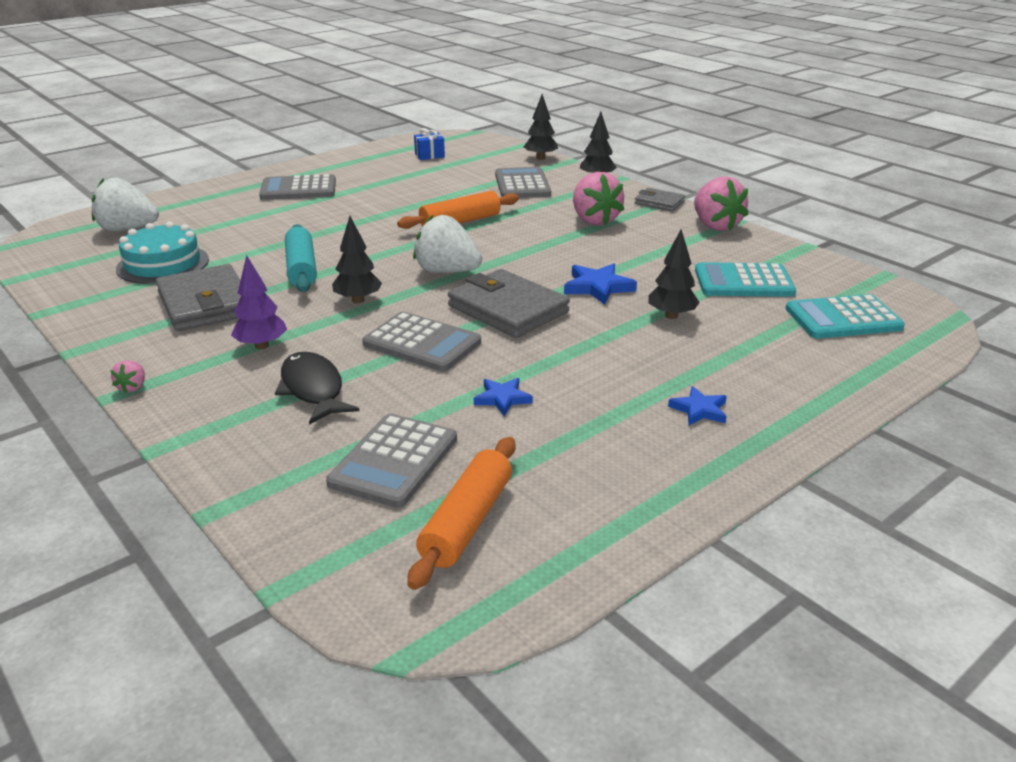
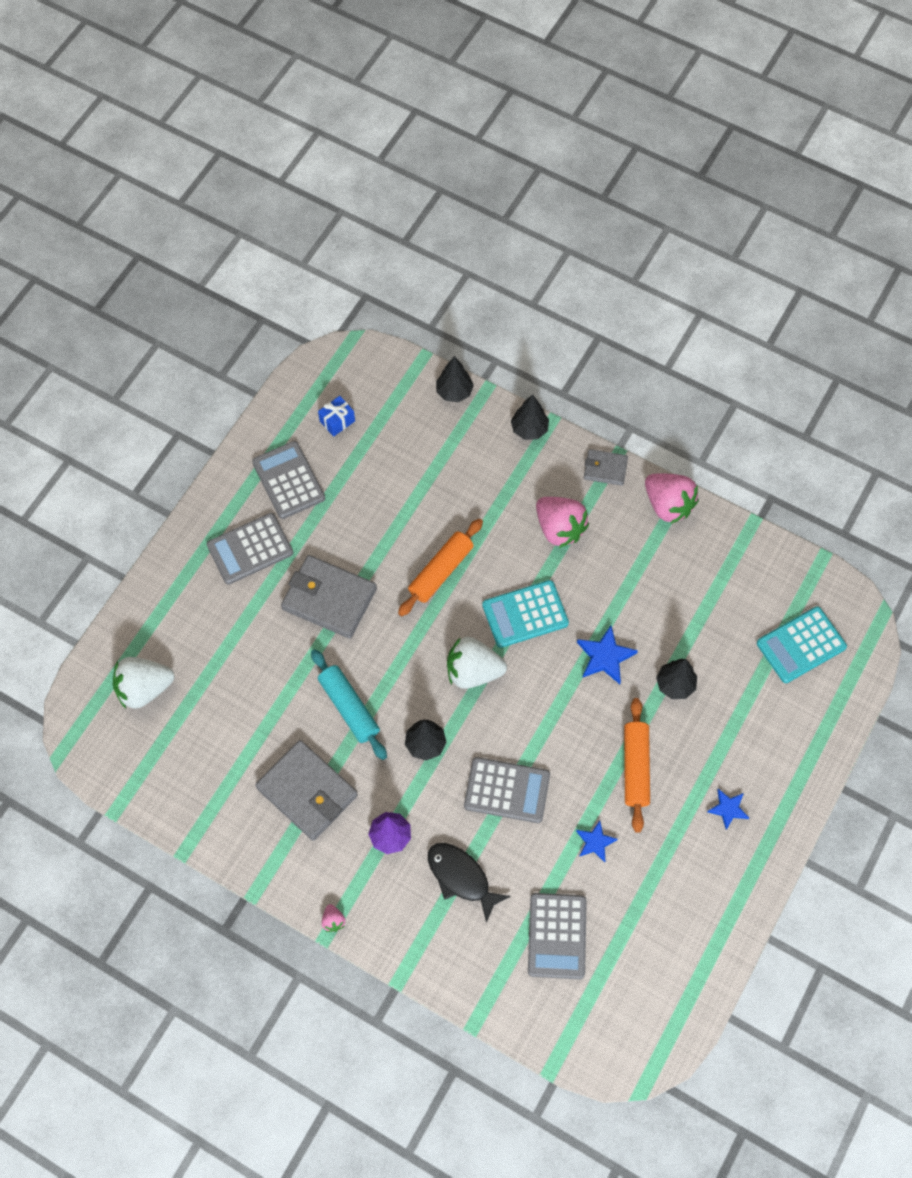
camera: 20 degrees left, 35 degrees up
(163, 264) = (225, 740): turquoise cake -> none
(466, 522) = (627, 976): orange rolling pin -> orange rolling pin (635, 767)
(508, 309) = (549, 717): grey wallet -> grey wallet (329, 599)
(522, 184) = (462, 467): grey calculator -> grey calculator (288, 480)
(743, 282) = (716, 608): turquoise calculator -> turquoise calculator (525, 614)

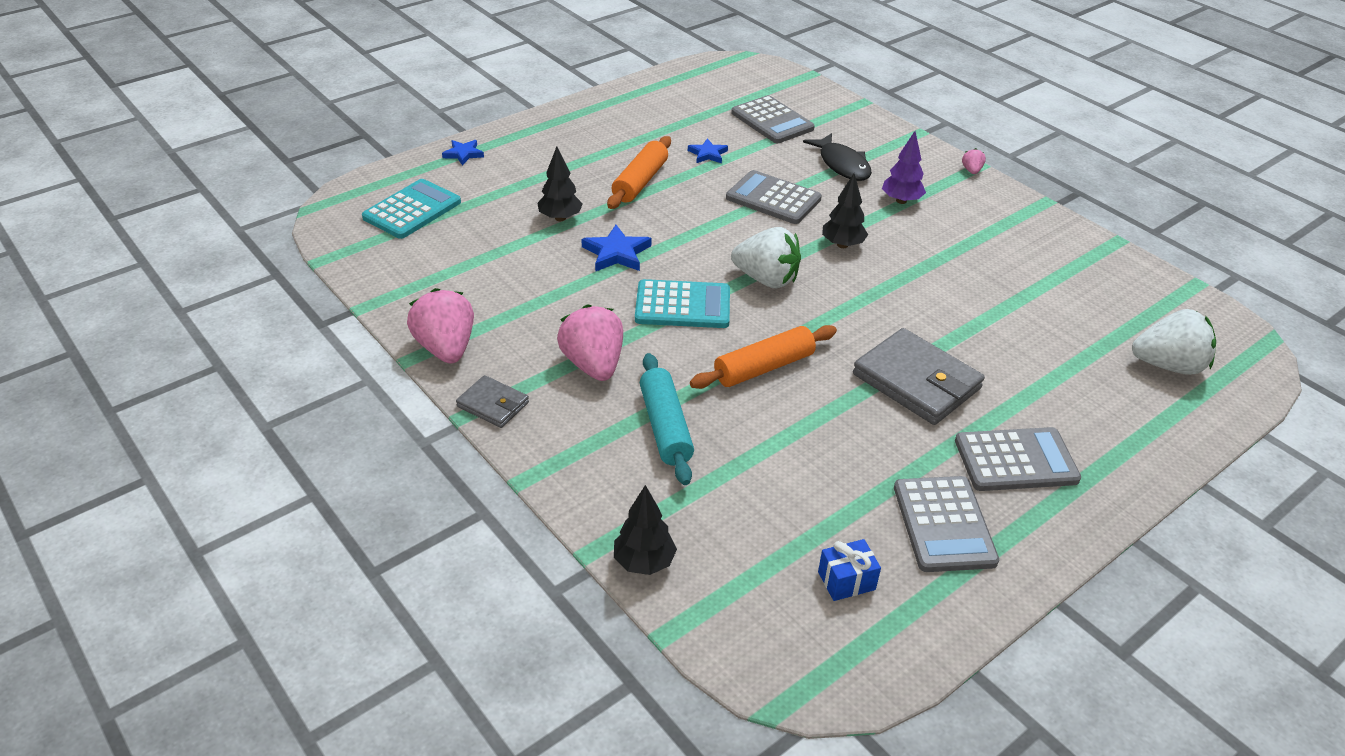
camera: 160 degrees left, 25 degrees down
(307, 792) = (980, 245): grey wallet -> none
(349, 707) = (918, 289): turquoise rolling pin -> turquoise rolling pin (665, 427)
(529, 429) = (562, 479): black tree -> none
(557, 936) = (772, 121): grey calculator -> grey calculator turned 120 degrees clockwise
(728, 809) = (575, 142): blue star -> blue star (463, 154)
(801, 645) = (412, 210): turquoise calculator -> turquoise calculator turned 45 degrees counterclockwise

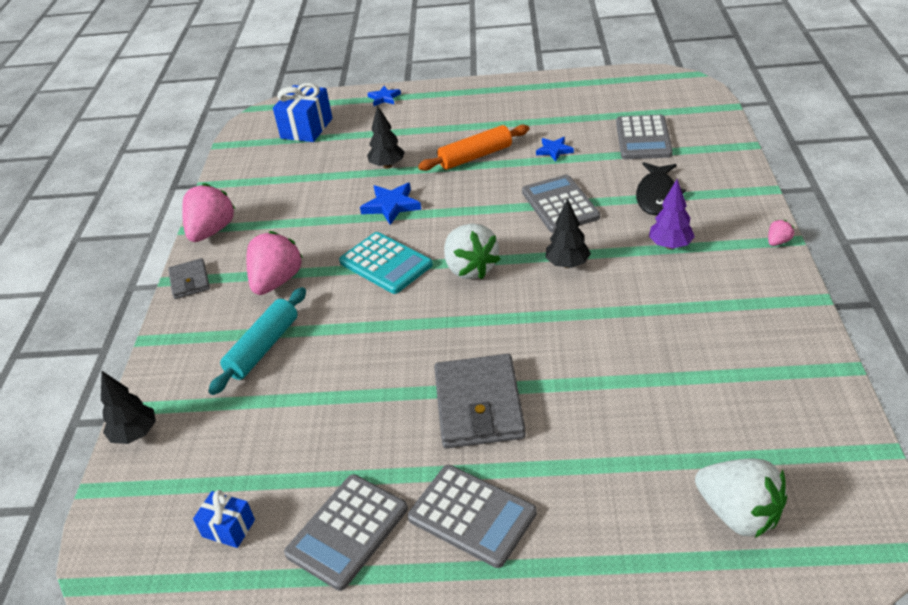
camera: 45 degrees right, 0 degrees up
(412, 210) = (306, 128): turquoise calculator -> blue gift
(763, 367) = (380, 336): orange rolling pin -> none

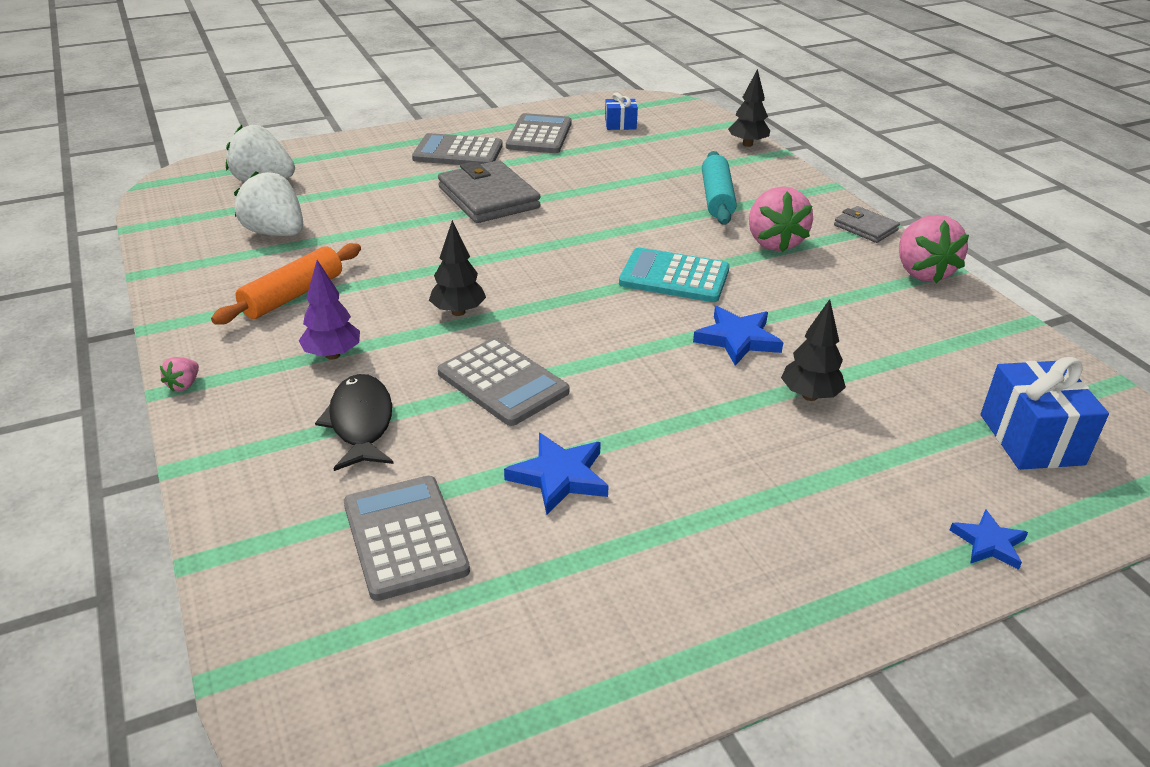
camera: 150 degrees right, 5 degrees down
(470, 268) = (571, 289): white strawberry -> white strawberry (275, 233)
(475, 156) = (685, 438): orange rolling pin -> orange rolling pin (292, 295)
(554, 150) = (559, 476): blue star -> blue star, size x1.53

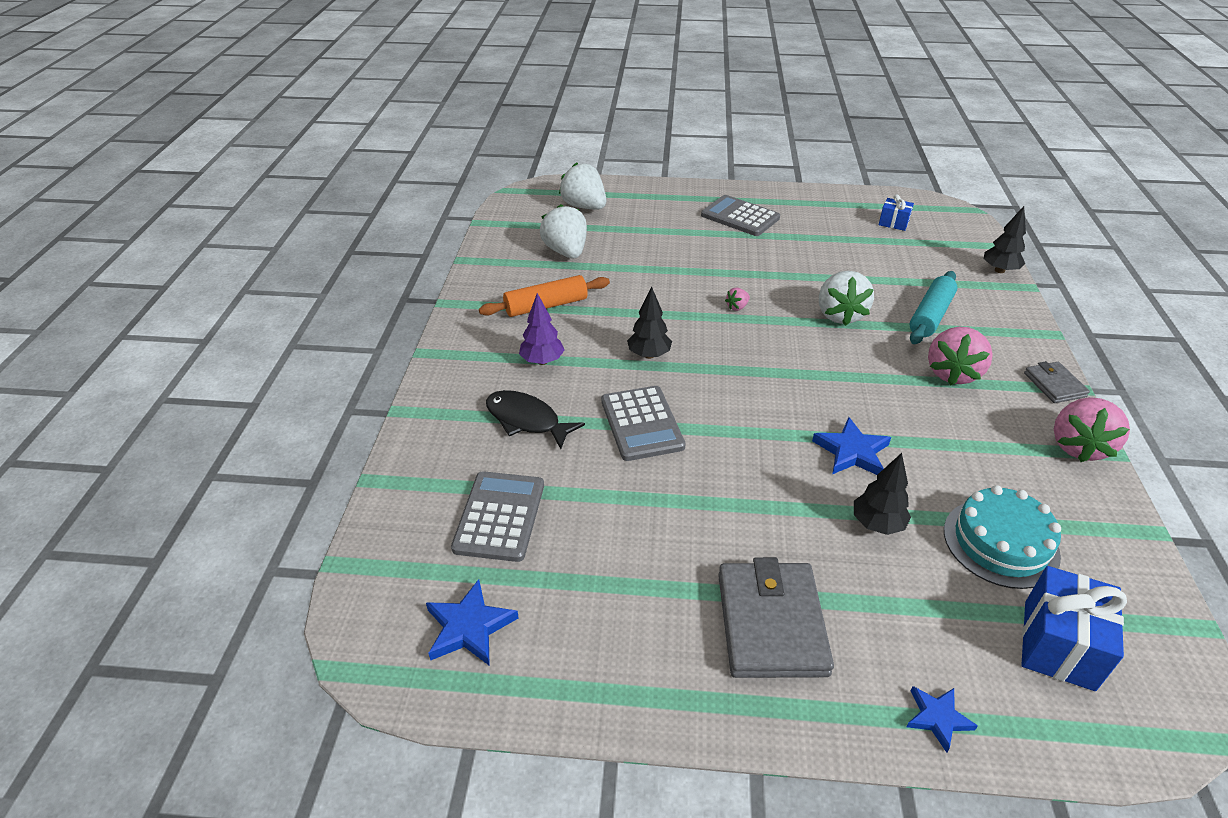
camera: 30 degrees right, 5 degrees up
(184, 385) = (439, 352): pink strawberry -> pink strawberry (737, 307)
(361, 423) = (527, 420): black fish -> black fish turned 75 degrees counterclockwise
(488, 198) = (736, 263): grey wallet -> grey wallet (771, 623)
(539, 135) = (816, 216): grey calculator -> none
(559, 476) = (631, 514): blue star -> blue star (469, 627)
(631, 219) = (839, 315): none -> white strawberry
(674, 277) = (838, 378): turquoise calculator -> none
(923, 373) = (1000, 543): none -> turquoise cake

